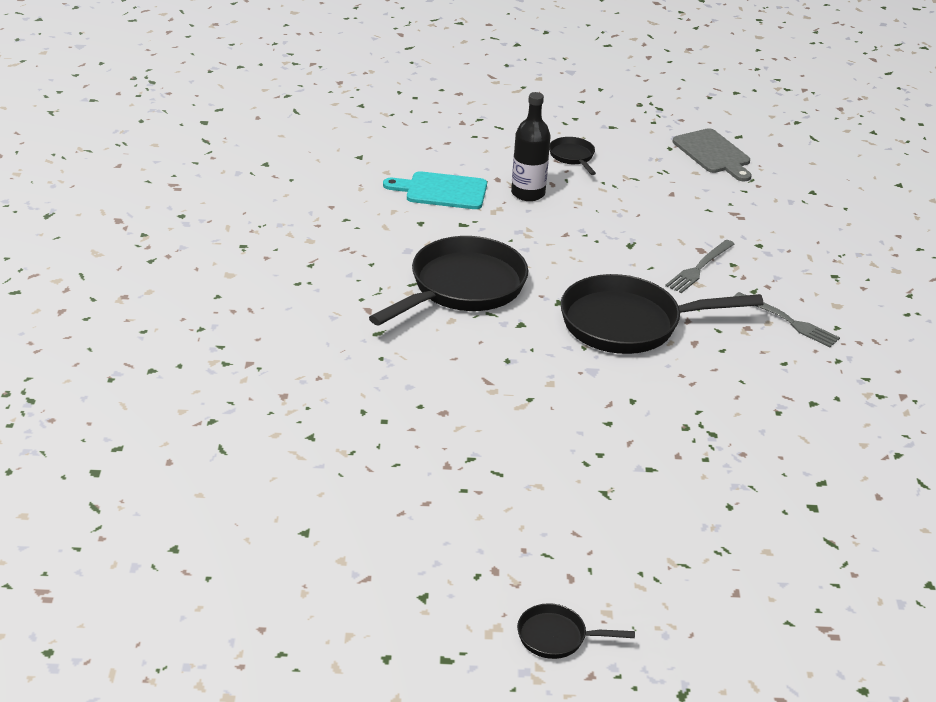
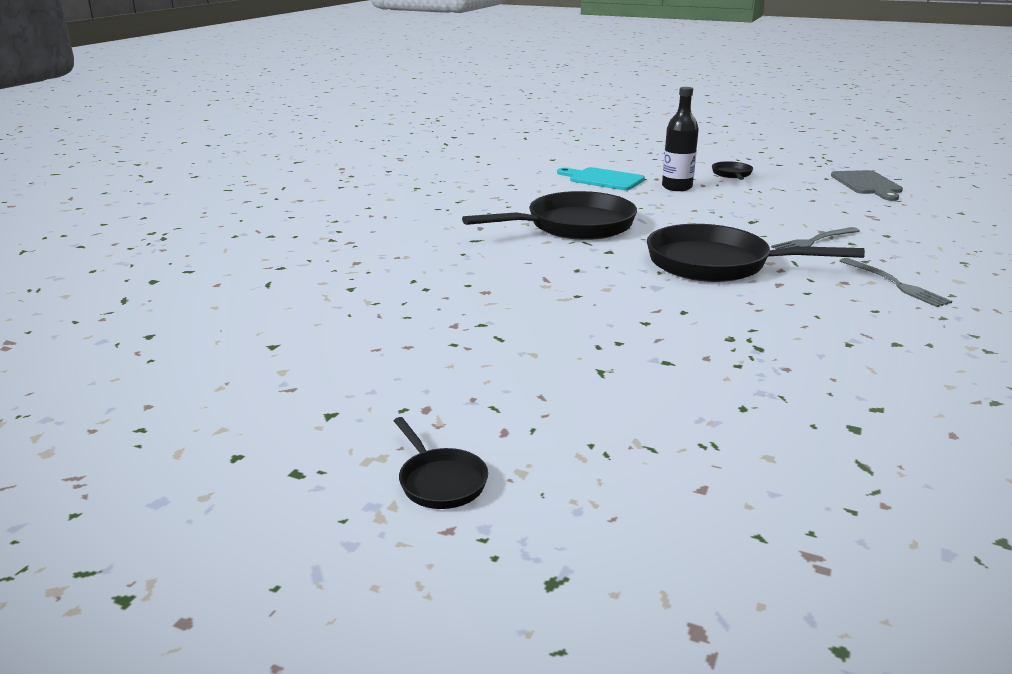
camera: 25 degrees right, 10 degrees down
(556, 637) = (440, 481): black pan -> black pan turned 150 degrees counterclockwise

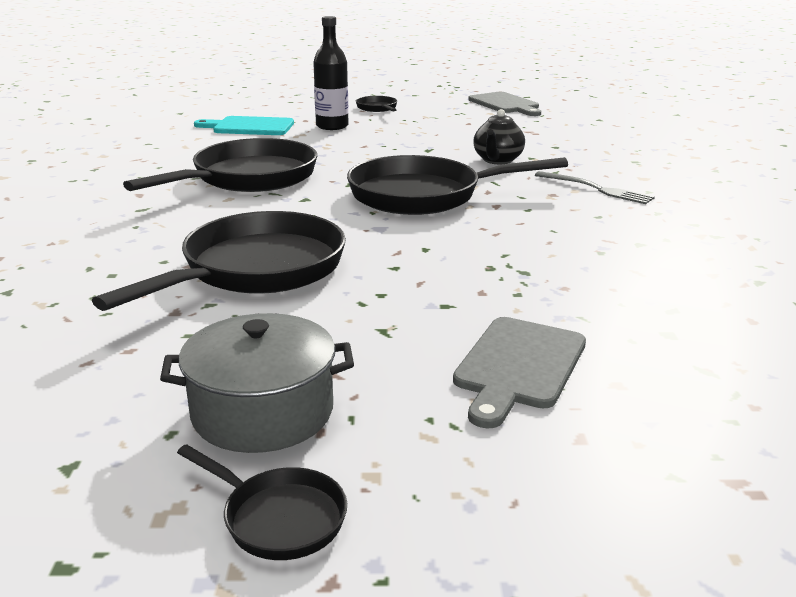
camera: 25 degrees left, 0 degrees up
(472, 410) = (262, 412): none -> grey pot
(532, 304) = (256, 270): none -> black pan
(692, 423) = (519, 366): none -> grey cutting board
(814, 241) = (497, 160): grey fork -> black teapot

